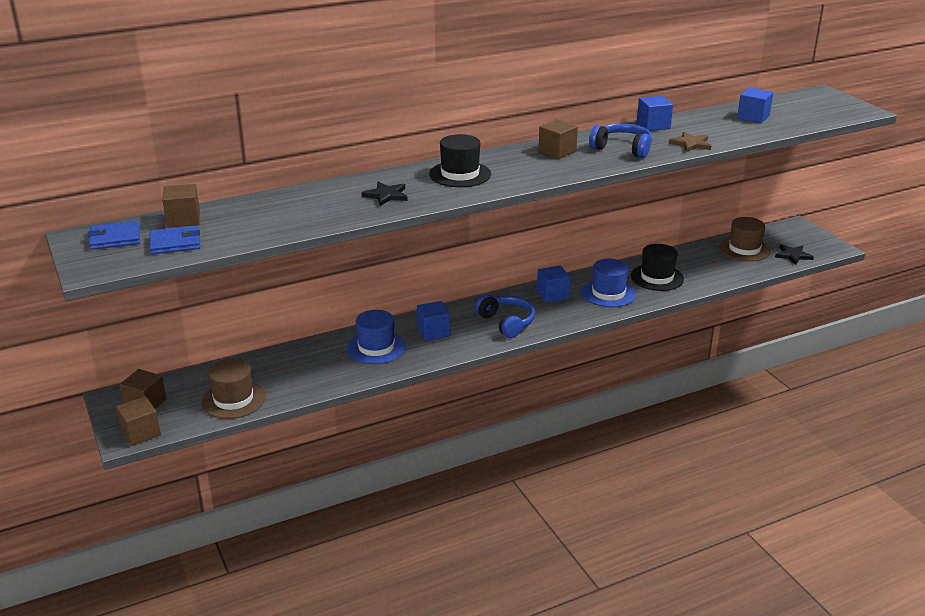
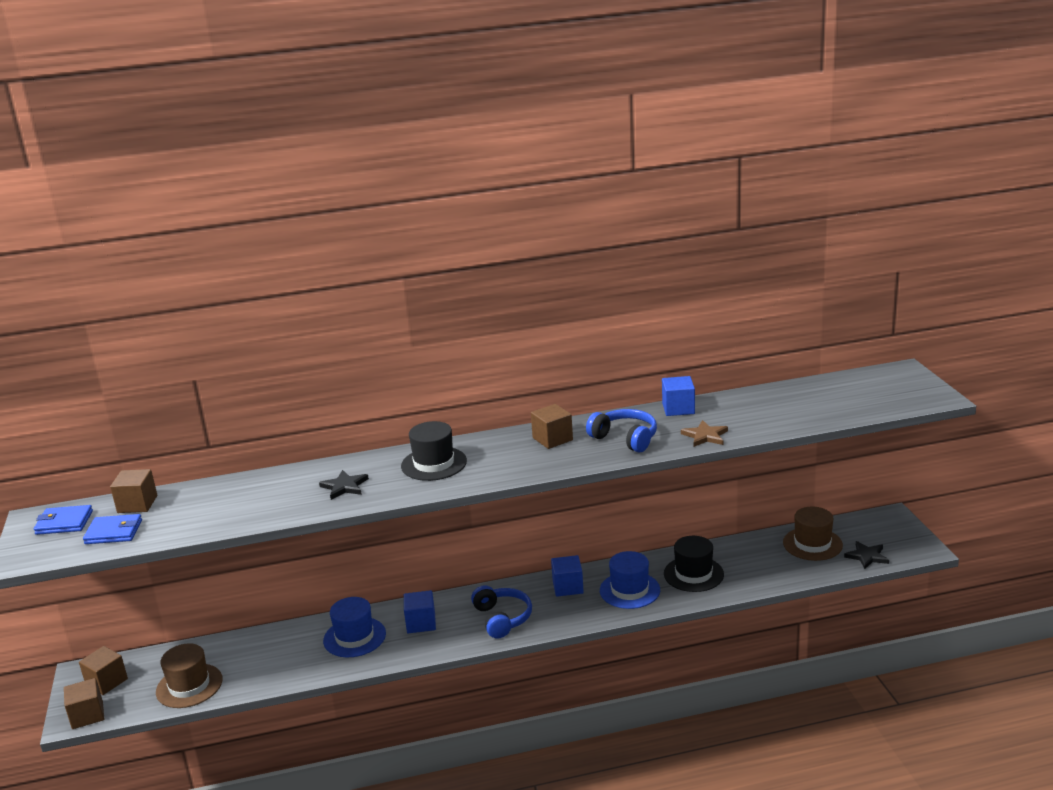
camera: 15 degrees right, 5 degrees down
(753, 117) = (799, 402): blue cube -> none

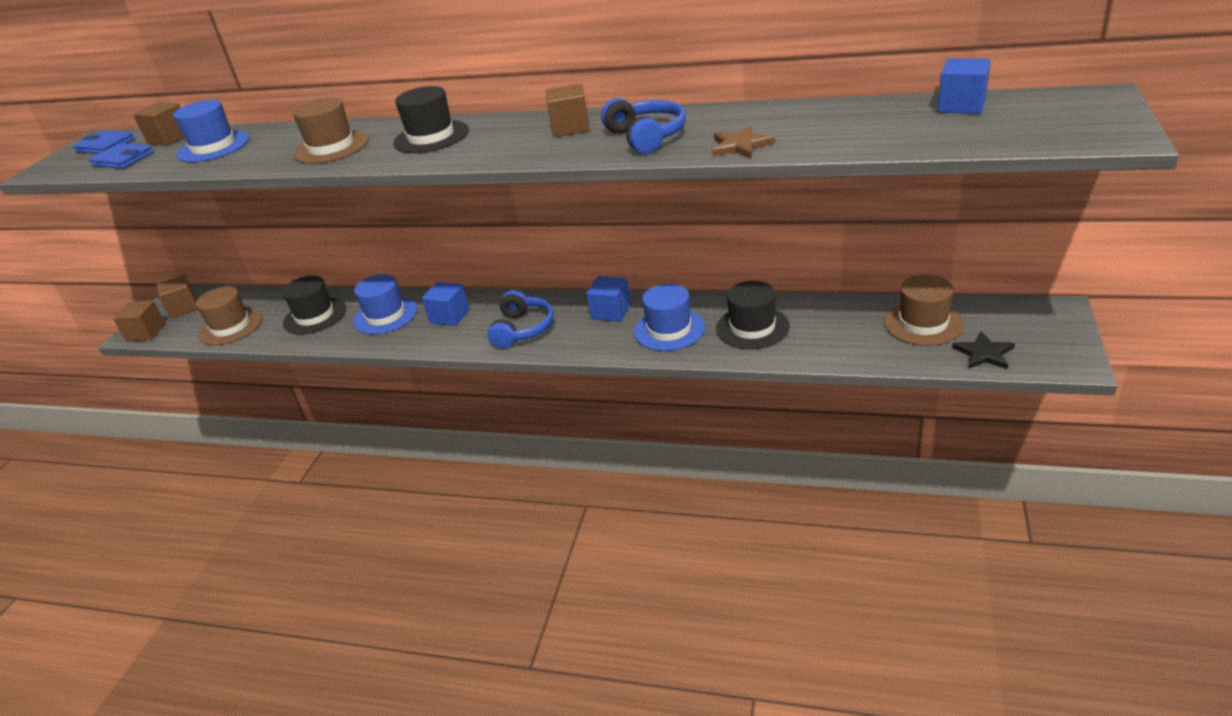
camera: 30 degrees right, 10 degrees up
(208, 505) = (213, 147): none -> blue hat
(277, 654) = (315, 316): none -> black hat
(344, 486) = (331, 147): black star -> brown hat
(678, 408) = (744, 111): blue cube -> blue cube (961, 105)

